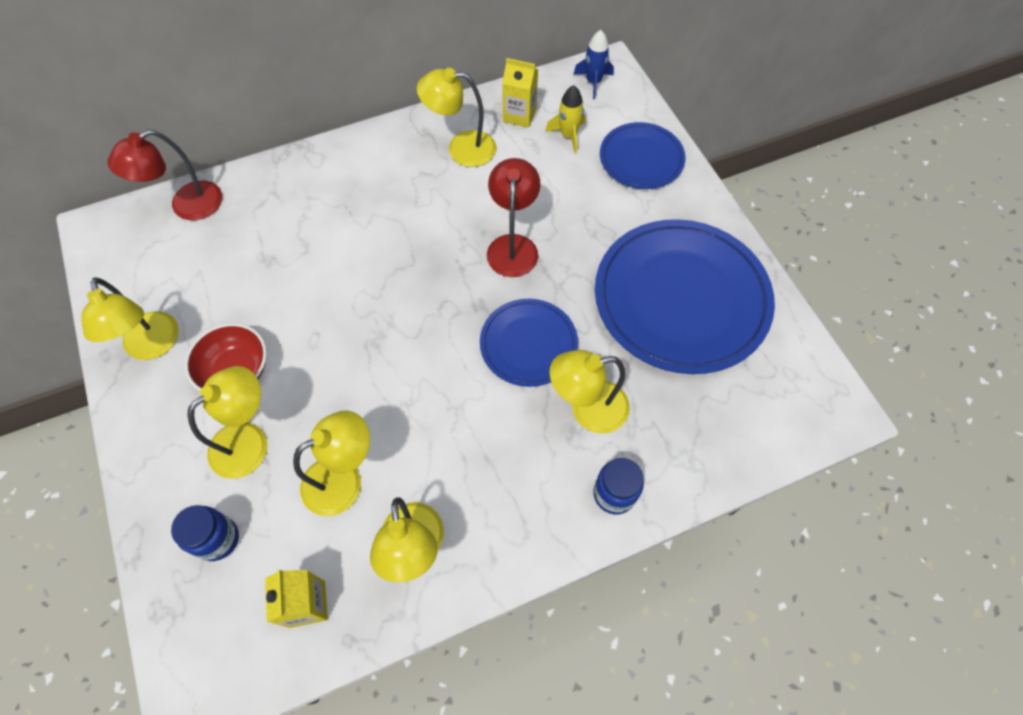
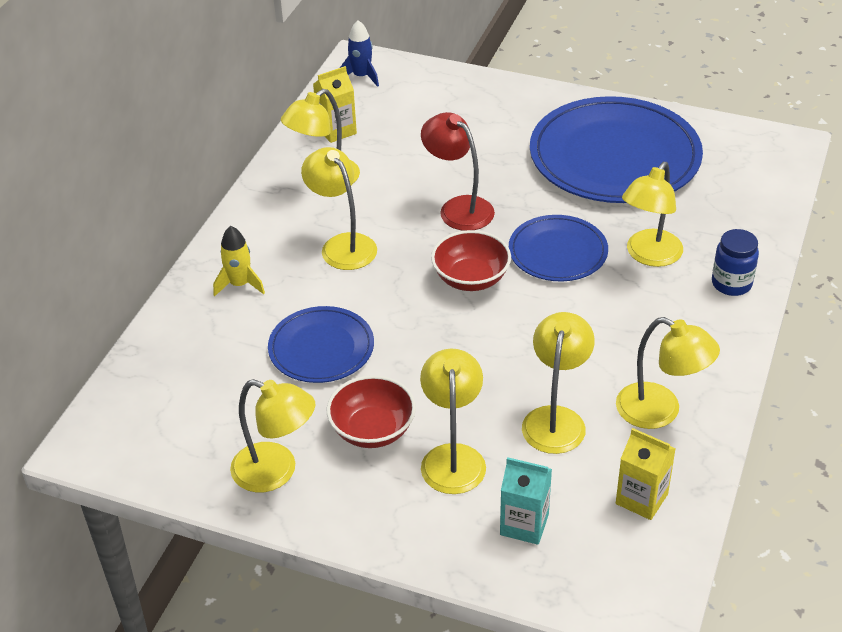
camera: 45 degrees left, 20 degrees down
(187, 206) = (146, 372): red lamp -> none
(218, 539) = (524, 524): blue jar -> turquoise carton
(404, 210) = (342, 245): none -> yellow lamp
(444, 311) = (471, 278): none -> red bowl
(568, 135) = (394, 119): yellow rocket -> yellow rocket (240, 284)
(641, 158) = (468, 99): blue plate -> blue plate (321, 348)

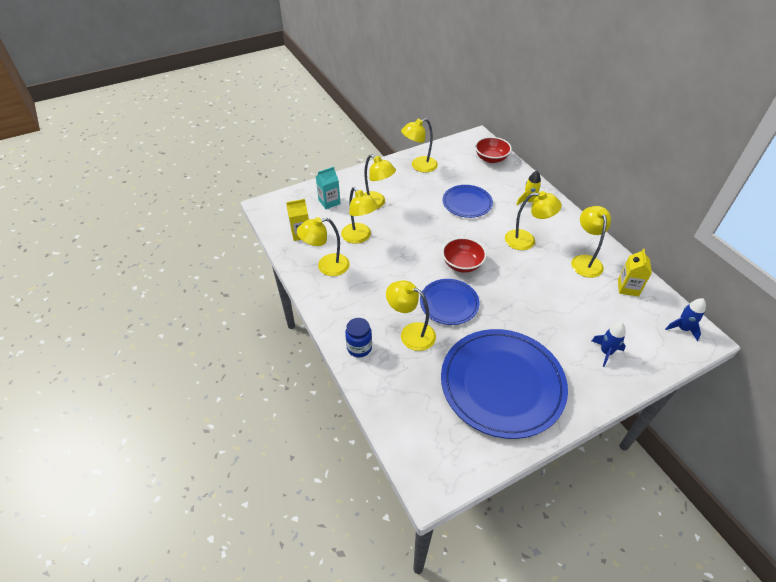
camera: 130 degrees right, 5 degrees up
(372, 430) = (411, 193): red bowl -> red bowl (491, 158)
(458, 208) = (517, 291): red lamp -> none
(469, 110) = (606, 352): none -> blue rocket
(649, 256) = (411, 333): yellow lamp -> yellow lamp turned 45 degrees counterclockwise

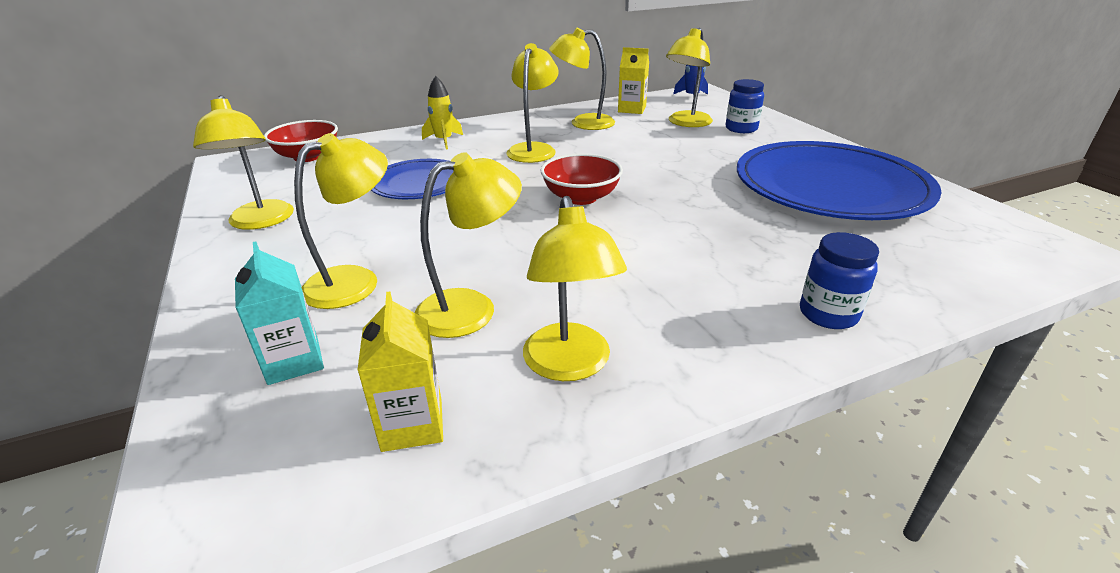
camera: 85 degrees left, 15 degrees down
(411, 333) = (762, 253): yellow lamp -> yellow lamp (686, 123)
(449, 303) = (678, 214): blue plate -> none
(606, 352) = (741, 129): blue rocket -> blue jar

